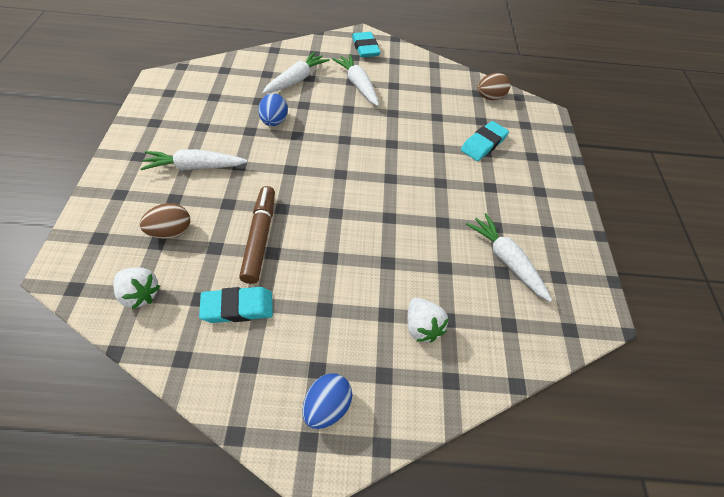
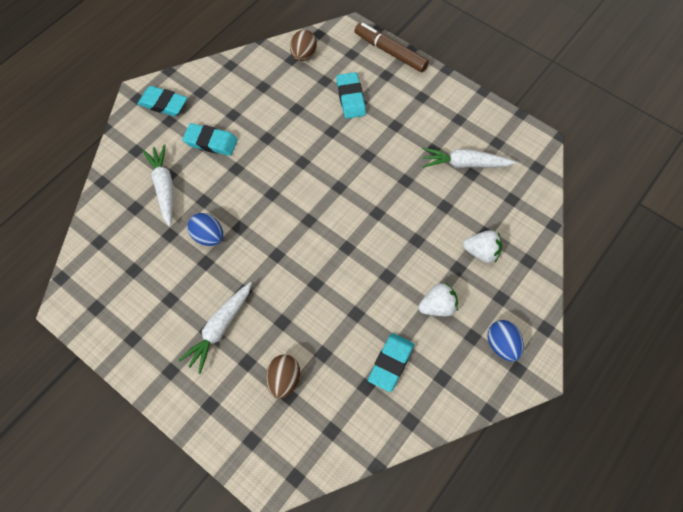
camera: 50 degrees left, 10 degrees up
(140, 294) = (334, 428): white strawberry -> white strawberry (437, 306)
(260, 238) = (335, 315): brown marker -> brown marker (390, 52)
(358, 85) = (211, 142): white carrot -> turquoise eraser

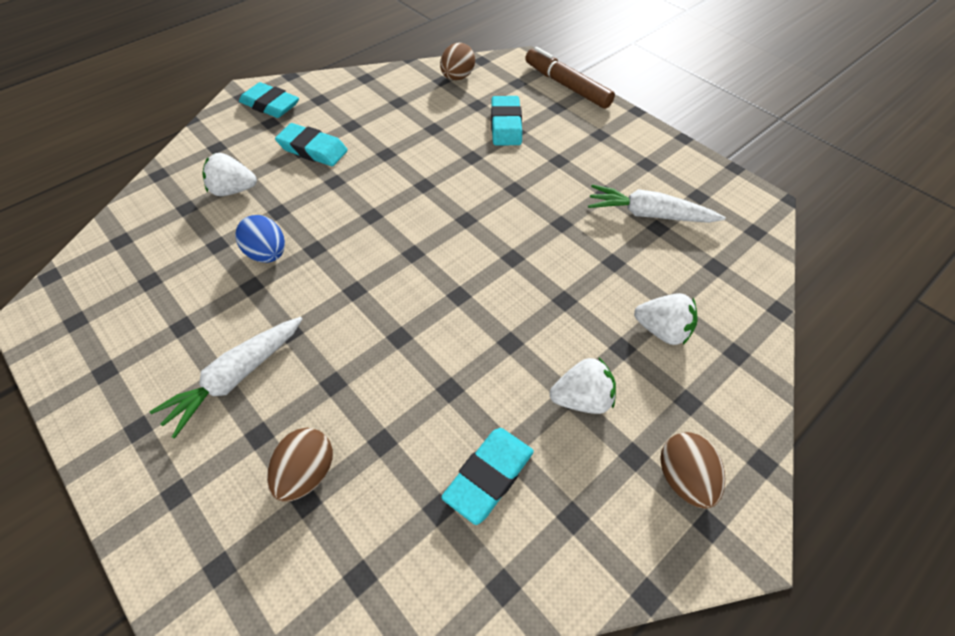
camera: 10 degrees right, 10 degrees down
(164, 187) = (233, 190): white carrot -> white strawberry
(502, 345) = (684, 478): blue egg -> brown egg

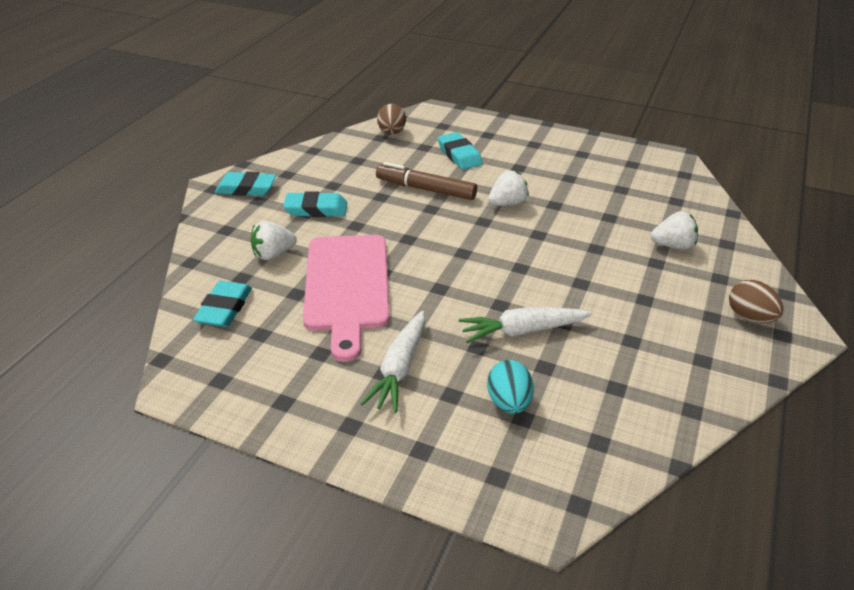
camera: 25 degrees left, 15 degrees down
(267, 254) = (347, 286): blue egg -> pink cutting board
(307, 473) = (509, 402): brown egg -> turquoise egg
(489, 476) = (633, 359): turquoise eraser -> turquoise eraser (224, 308)
(567, 86) = (483, 119): brown marker -> brown marker (426, 189)
(582, 399) = (655, 298): white strawberry -> white strawberry (507, 203)
(649, 214) = (609, 183): white carrot -> white carrot (522, 331)

